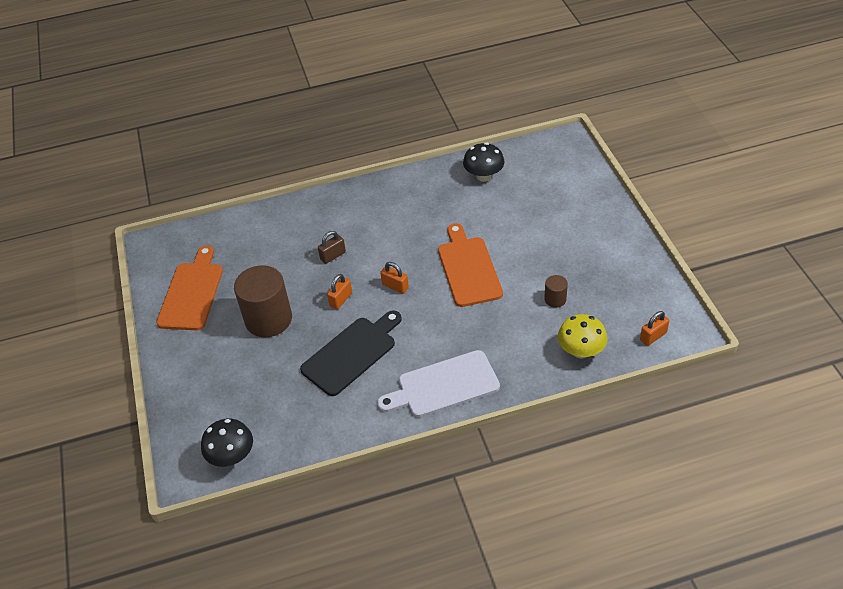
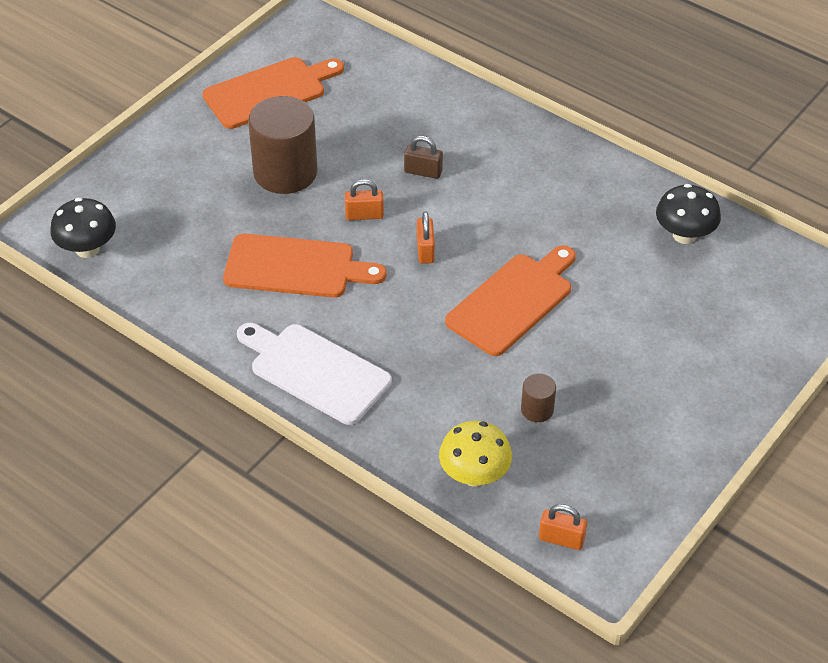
camera: 50 degrees right, 0 degrees up
(351, 353) = (296, 267): black cutting board -> orange cutting board

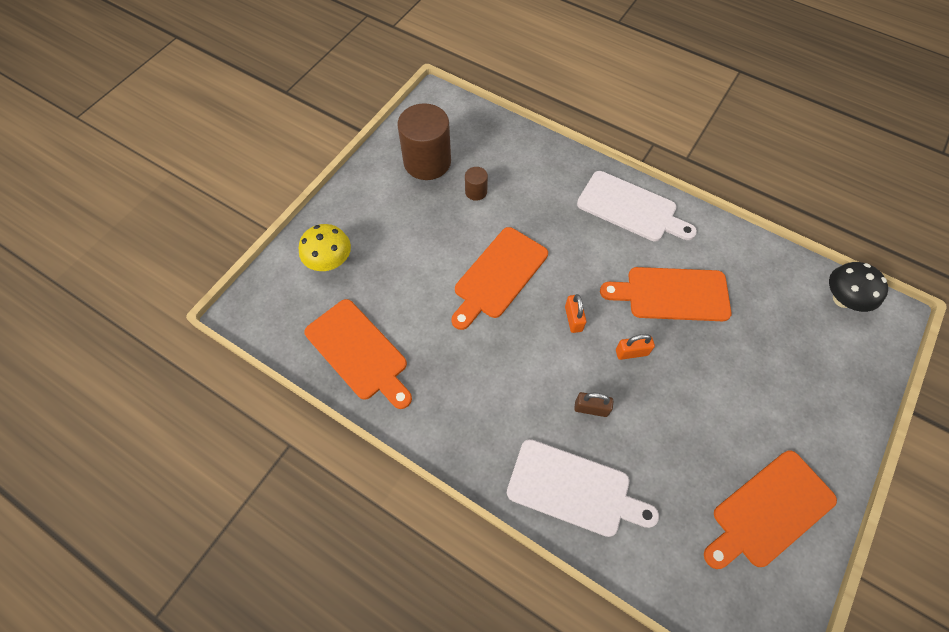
camera: 175 degrees right, 15 degrees up
(285, 172) = (714, 397): brown cylinder -> brown cylinder (427, 162)
(454, 116) = (574, 489): none -> white cutting board
(474, 475) = (513, 147): yellow mushroom -> yellow mushroom (330, 261)
(561, 539) = (458, 115): orange padlock -> none
(684, 235) = (359, 352): black mushroom -> orange cutting board

